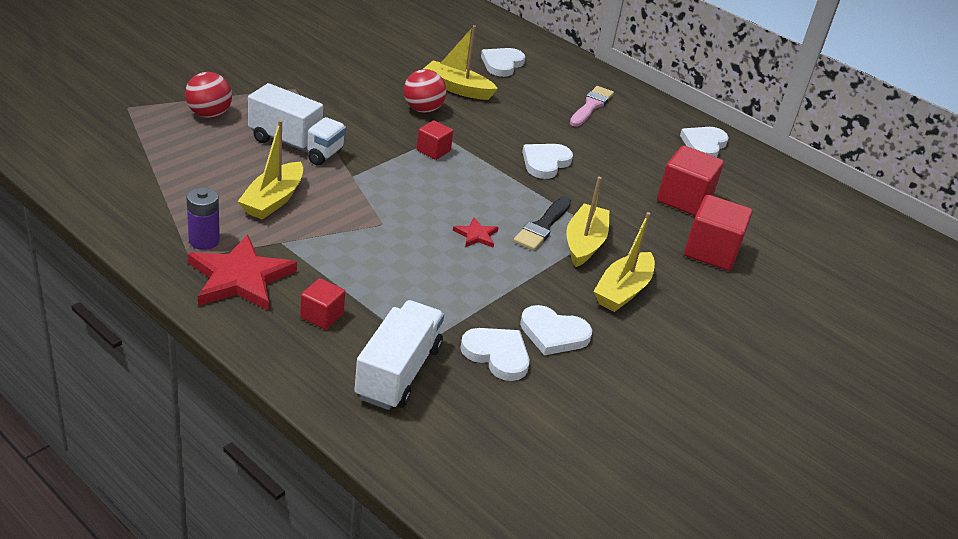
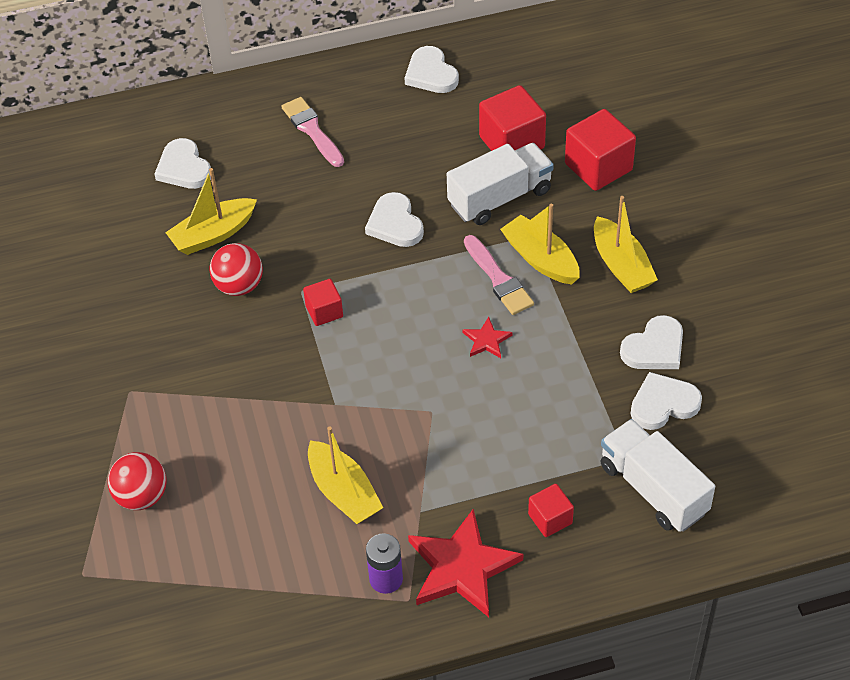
camera: 50 degrees left, 15 degrees up
(296, 145) = (250, 433): white truck -> white truck (500, 198)
(542, 226) = (498, 279): black brush -> pink brush

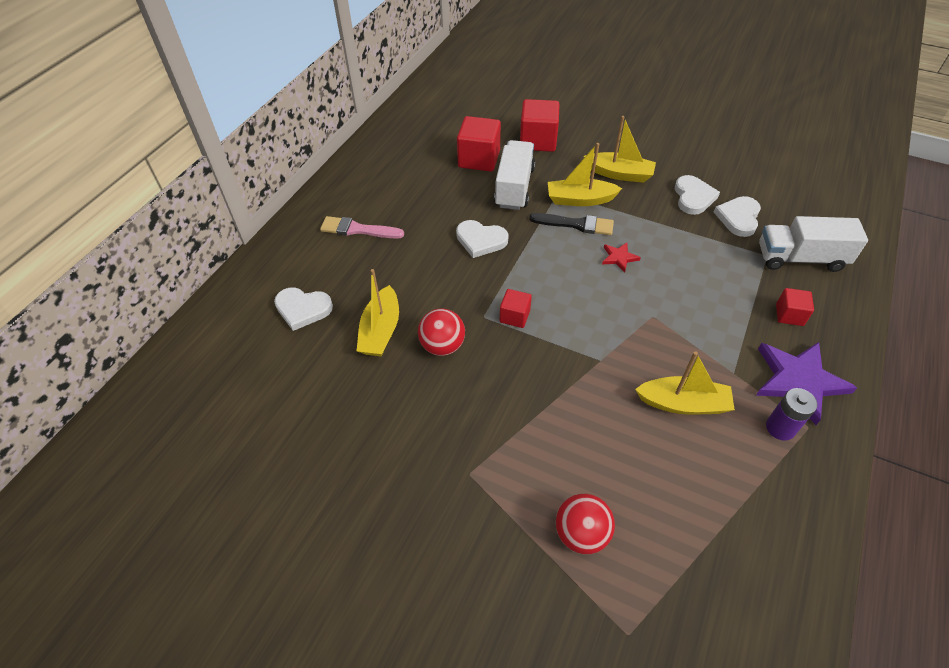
camera: 50 degrees left, 0 degrees up
(431, 74) = (385, 157): white heart -> none
(462, 567) = (799, 381): red star -> purple star
(498, 279) = (576, 224): pink brush -> black brush

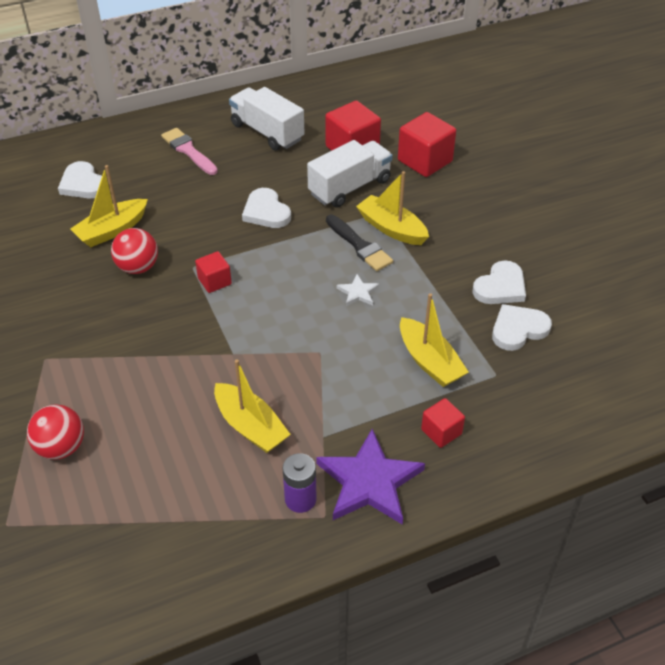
camera: 40 degrees right, 5 degrees down
(619, 174) = (459, 228): yellow boat -> yellow boat (429, 361)
(619, 257) = (358, 292): red star -> white star
(800, 258) = (526, 398): white truck -> white truck (267, 132)

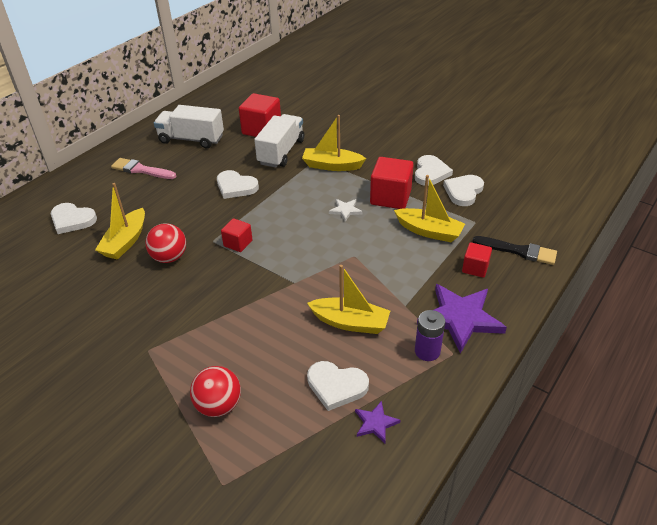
camera: 30 degrees left, 5 degrees down
(179, 487) = (336, 386): none -> white heart
(183, 545) = (375, 423): none -> purple star
(359, 245) = (320, 183): black brush -> black brush (518, 251)
(425, 161) = (316, 121): red cube -> red cube (390, 197)

